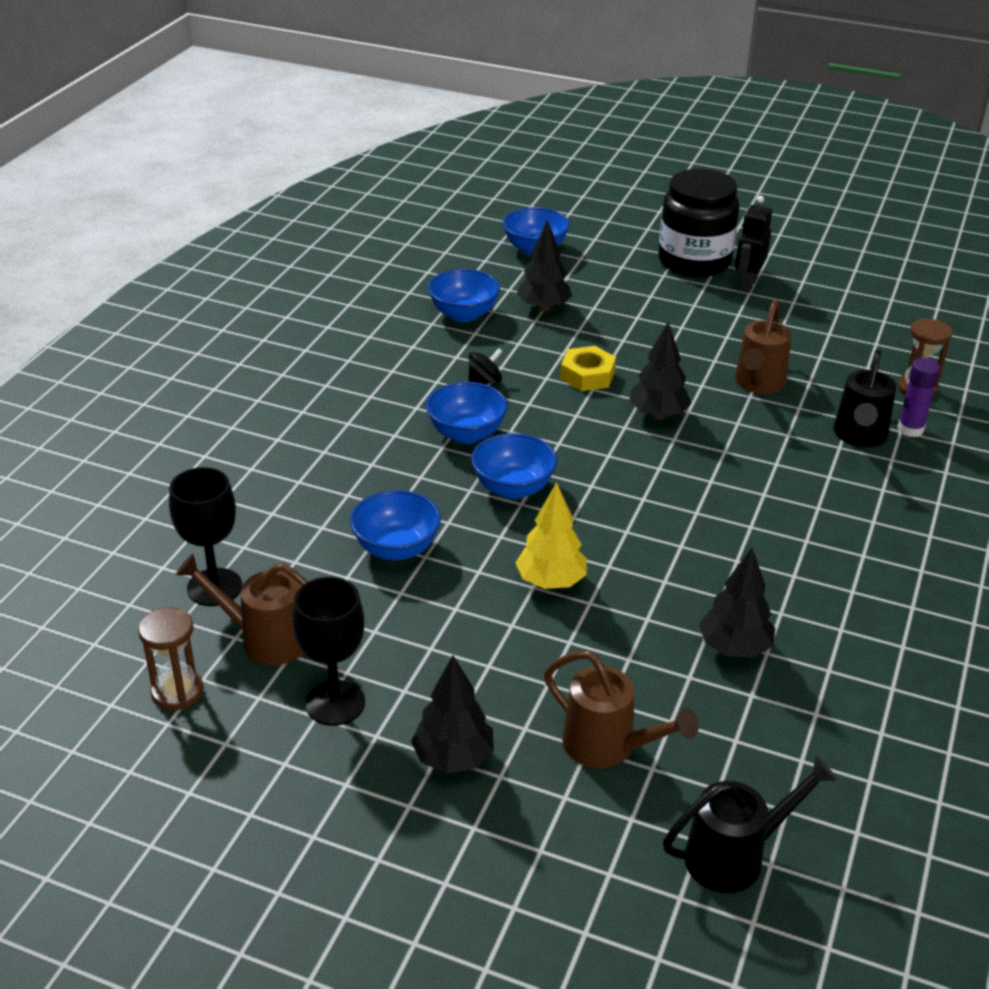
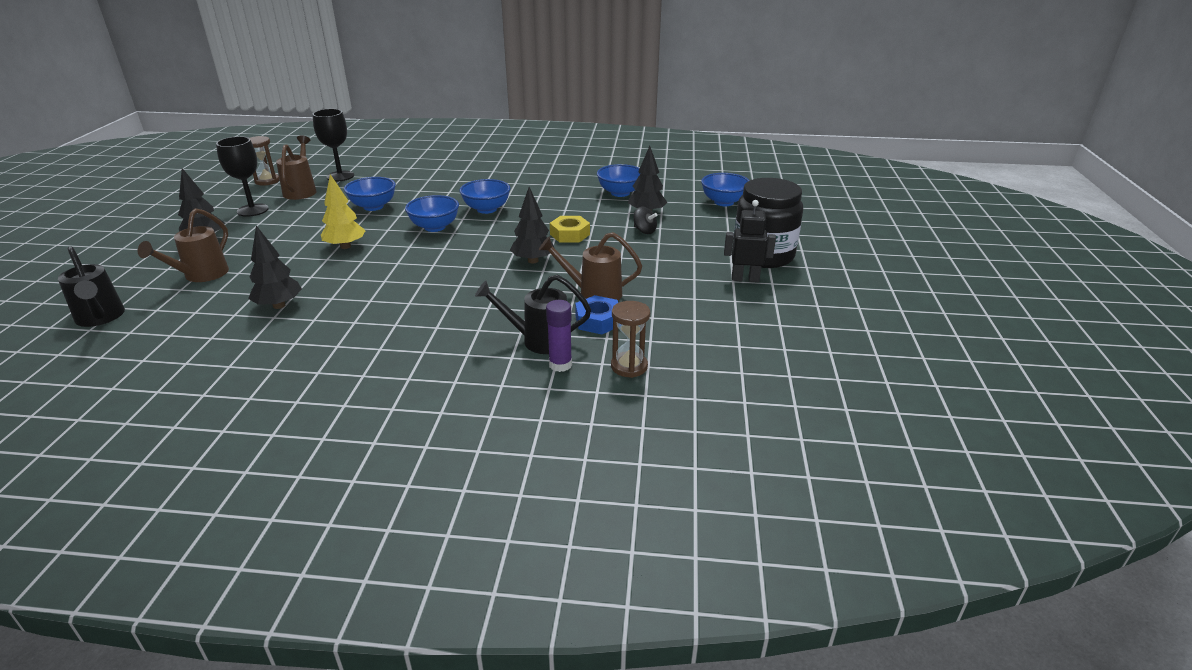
camera: 75 degrees right, 5 degrees down
(484, 382) = (545, 207): black spinning top -> black spinning top (644, 231)
(822, 391) = (598, 321): none -> blue nut

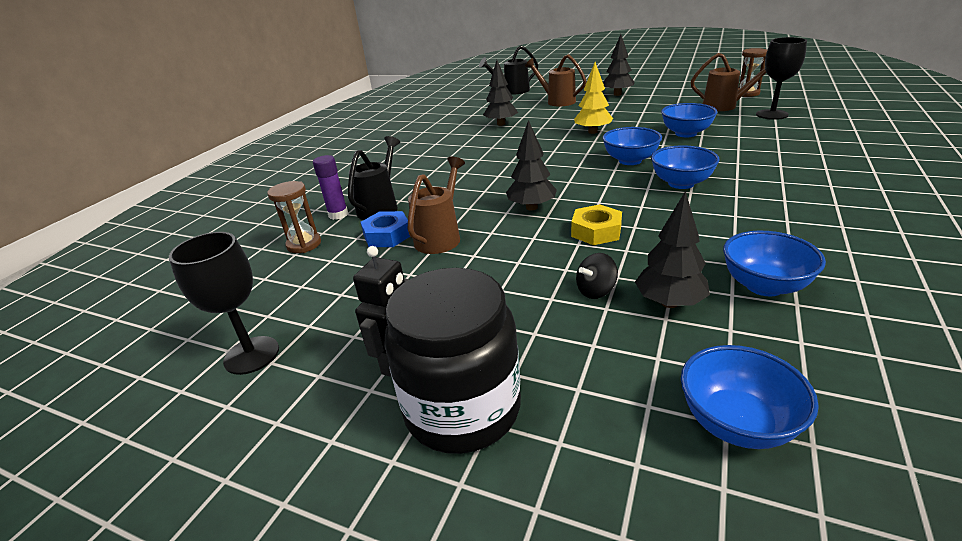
camera: 110 degrees right, 0 degrees up
(252, 210) = (675, 98): black goblet -> black goblet (251, 355)

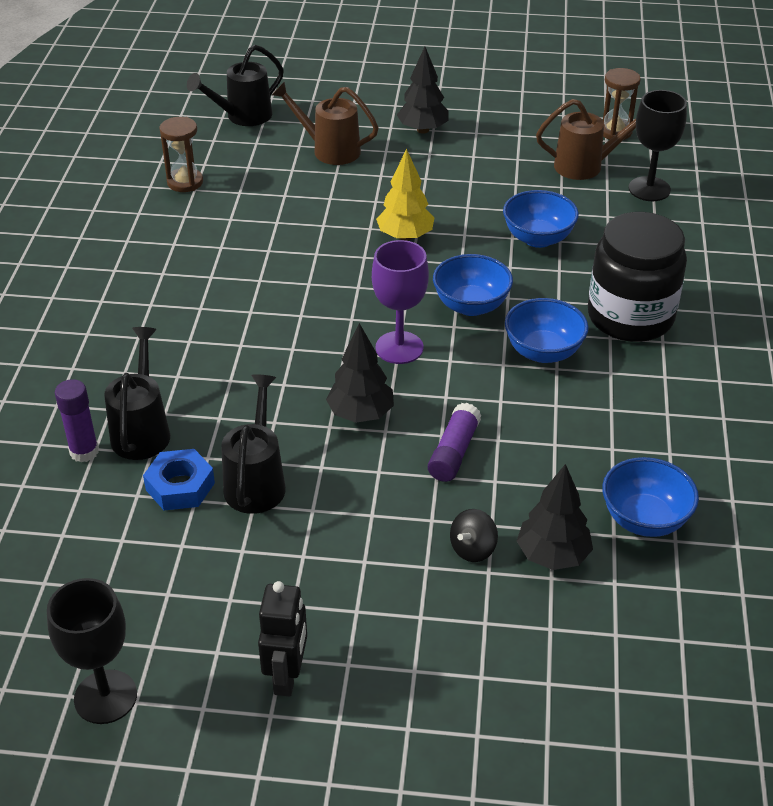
camera: 20 degrees left, 10 degrees up
(304, 244) = (65, 516): brown hourglass -> brown hourglass (185, 182)
(440, 237) = (256, 482): brown watering can -> black watering can
(462, 409) = (375, 718): black jar -> black jar (630, 317)
(501, 124) = (254, 217): black tree -> none
(572, 177) = (399, 348): none -> purple goblet
(596, 231) = (454, 452): yellow nut -> purple glue stick
(736, 423) = (625, 687): blue bowl -> none

